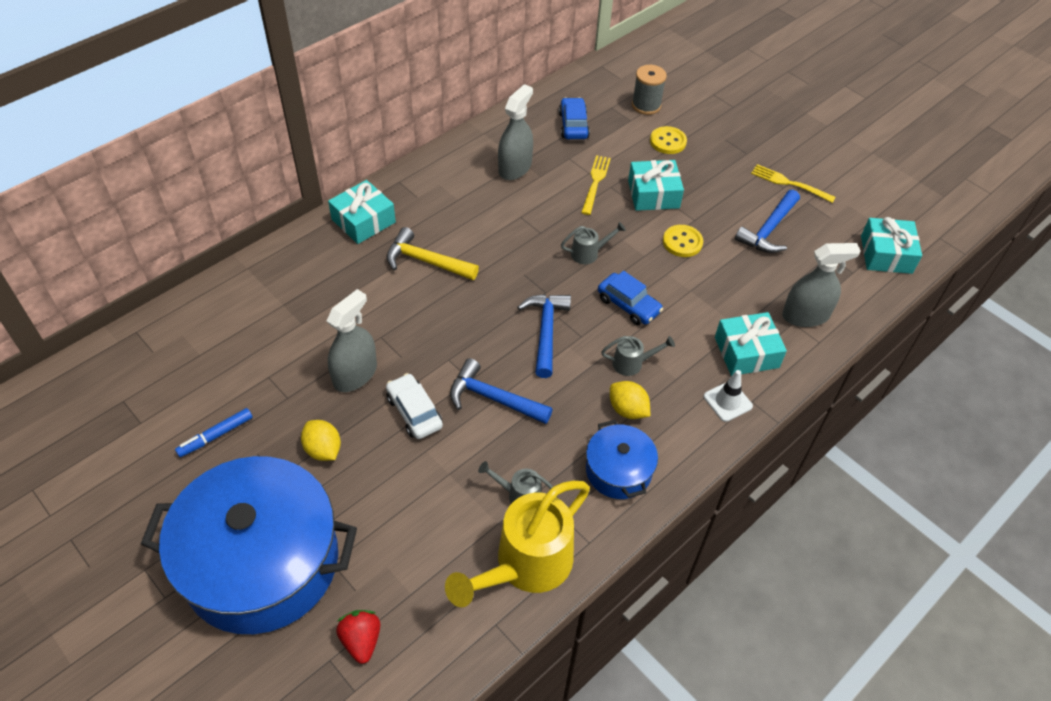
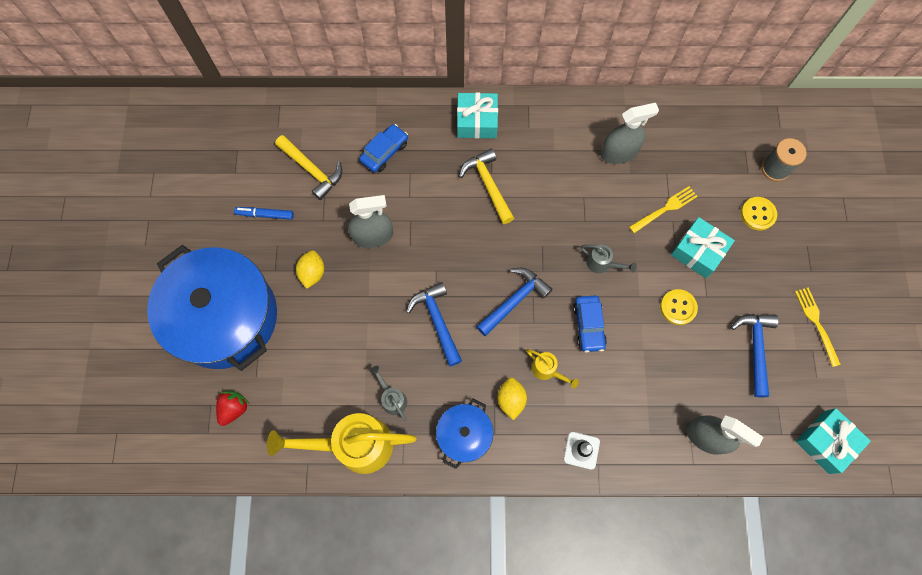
camera: 45 degrees right, 20 degrees up
(231, 363) = (312, 170): none -> yellow hammer
(414, 412) = (383, 291): white car -> none
(573, 125) = (698, 146): blue car -> blue car (384, 152)
(632, 363) = (547, 370): grey watering can -> yellow watering can
(746, 352) = (632, 427): turquoise gift -> none
(769, 230) = (755, 349): blue hammer -> blue hammer turned 105 degrees clockwise

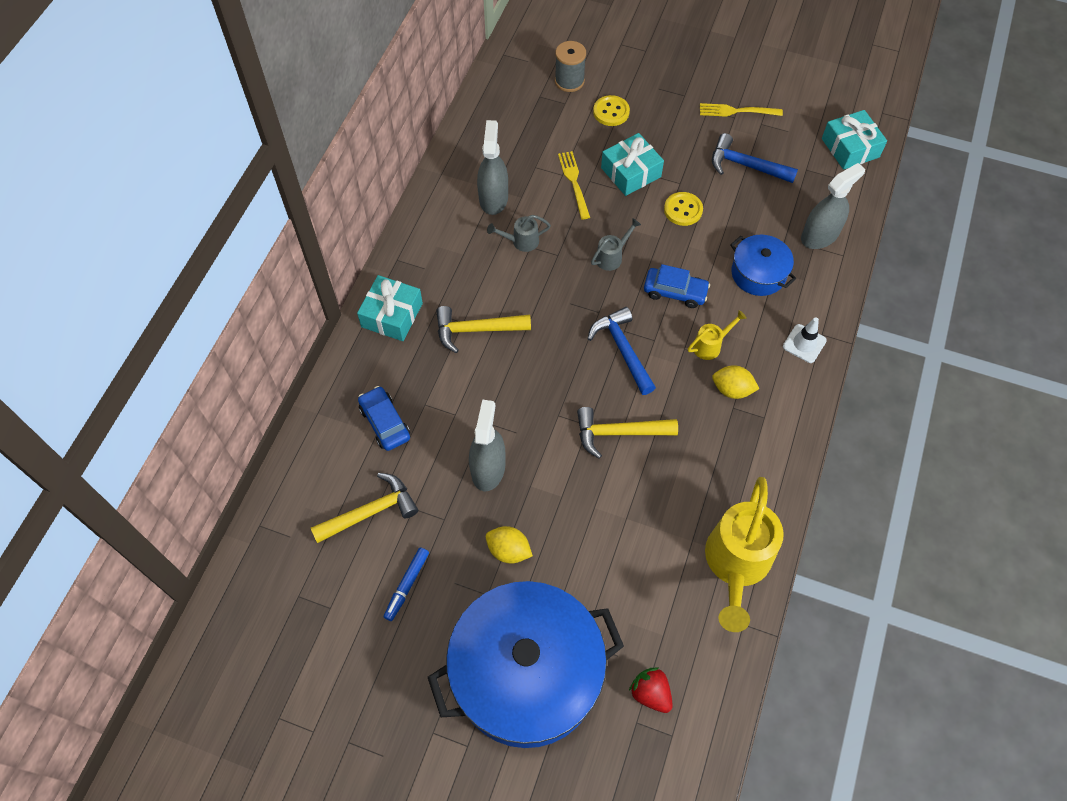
camera: 70 degrees left, 10 degrees down
(392, 398) = (694, 507): grey watering can -> grey watering can (521, 241)
(437, 321) = (619, 433): blue hammer -> yellow hammer
(464, 435) = (757, 447): blue pot -> blue pot (758, 273)

